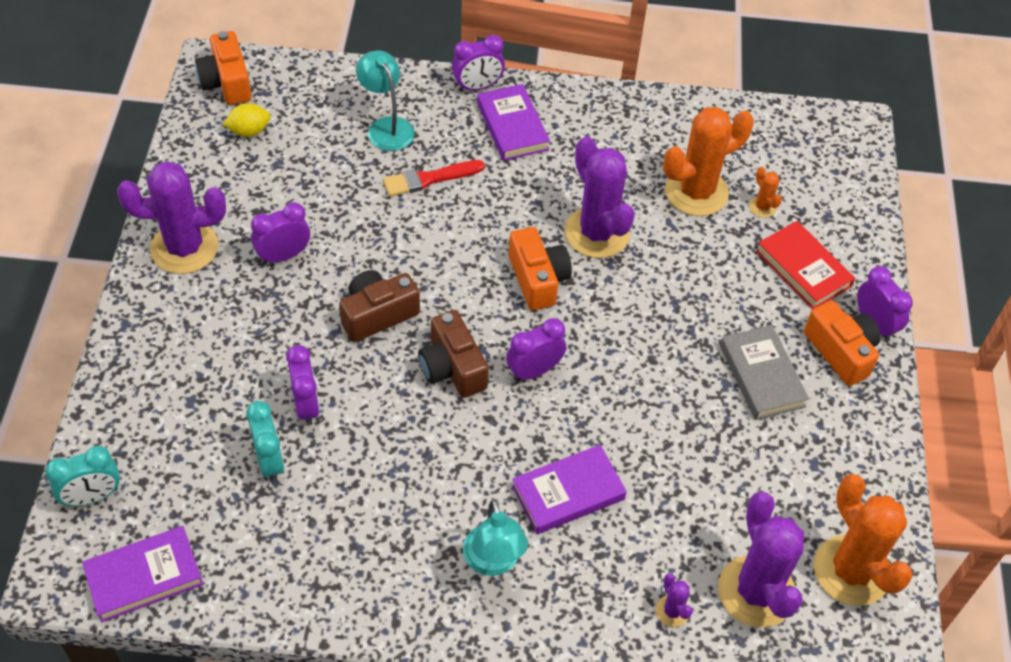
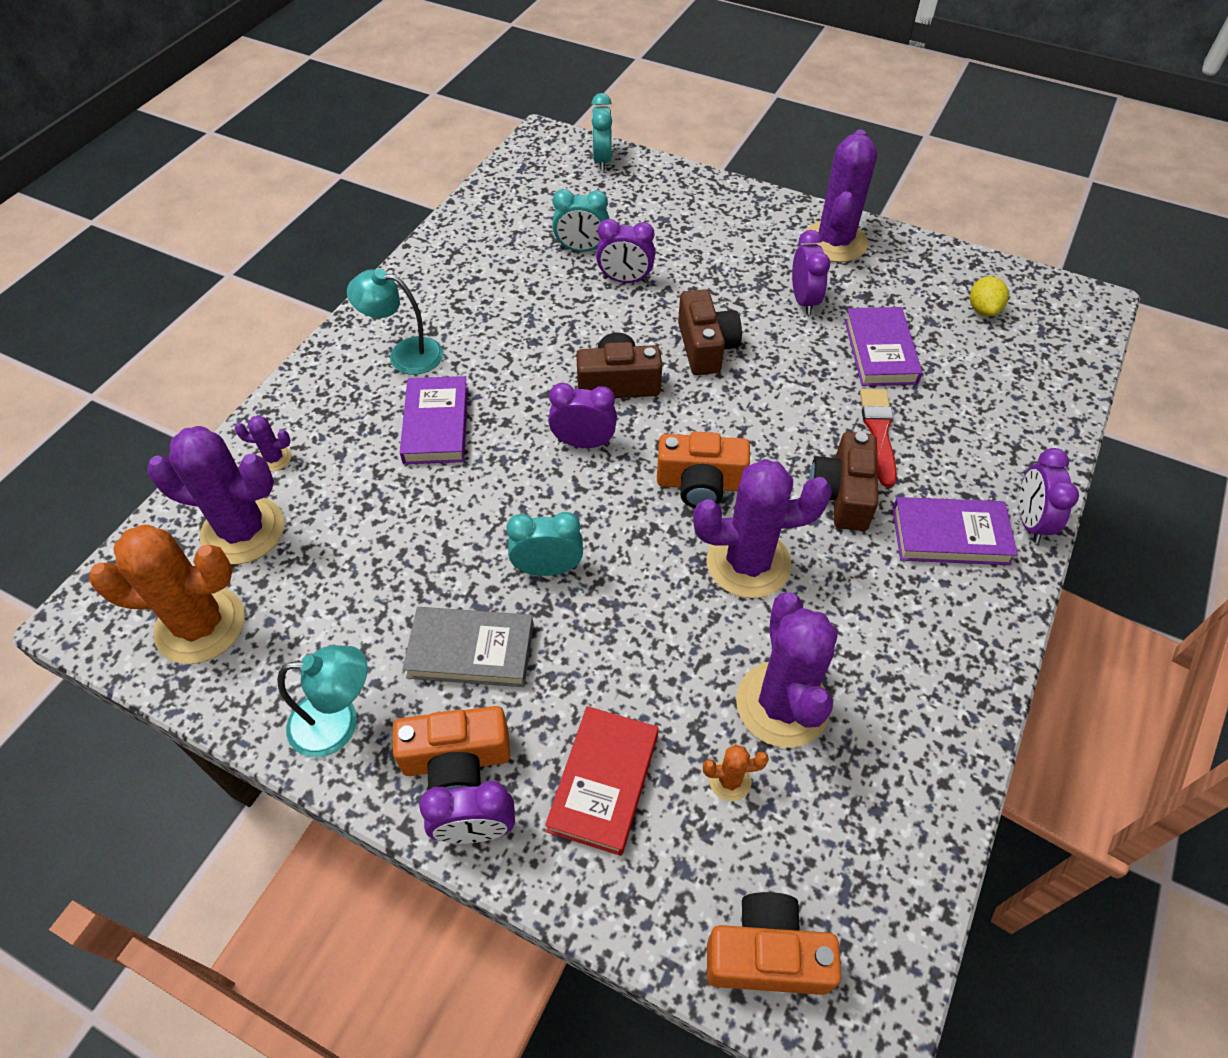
camera: 115 degrees right, 0 degrees up
(144, 576) = (520, 173): purple book -> purple book (880, 351)
(227, 82) = (1062, 307): orange camera -> orange camera (766, 954)
(386, 127) = (970, 417): turquoise lamp -> turquoise lamp (338, 723)
(504, 191) = (842, 495): none -> brown camera
(534, 371) = (583, 443): purple clock -> purple clock turned 75 degrees counterclockwise
(669, 353) = (548, 568): none -> turquoise clock
(696, 192) = (782, 704): orange cactus -> purple cactus
(803, 269) = (604, 782): red book -> red book turned 60 degrees counterclockwise

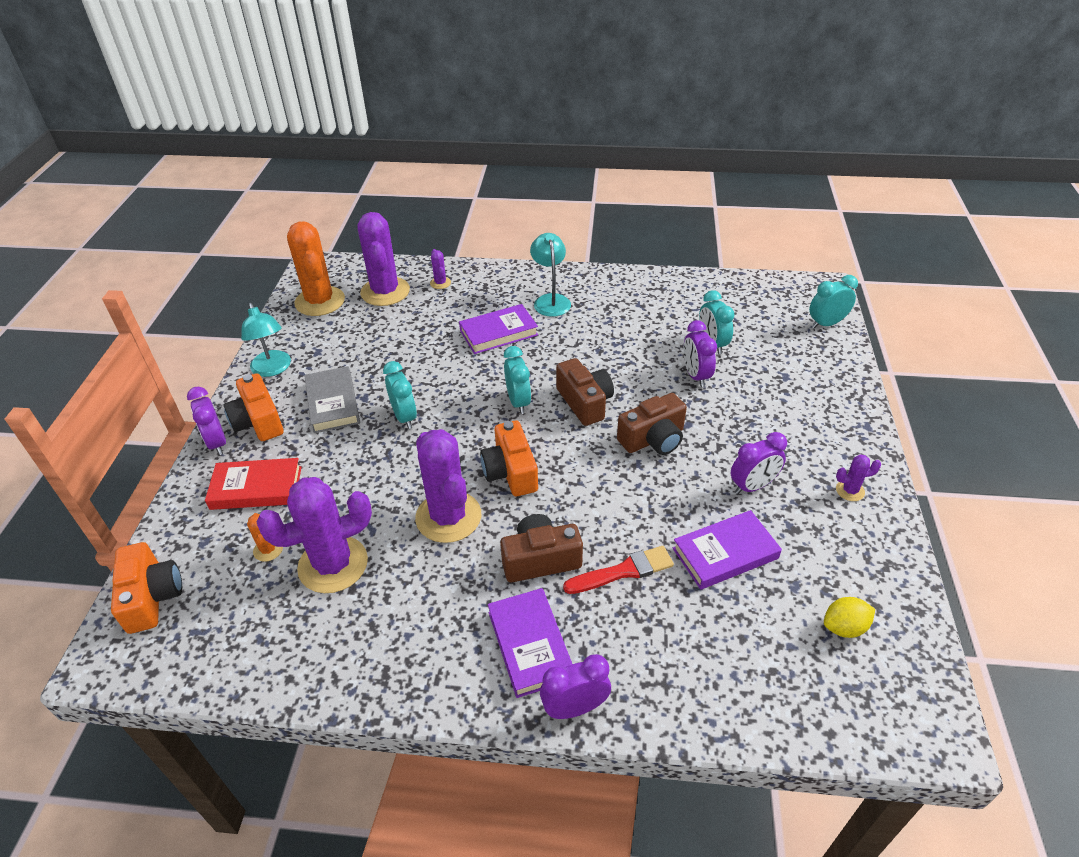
camera: 70 degrees right, 10 degrees down
(583, 443) = (518, 402): purple clock -> turquoise clock
(835, 242) = (850, 490): purple cactus -> purple cactus, size x0.43

